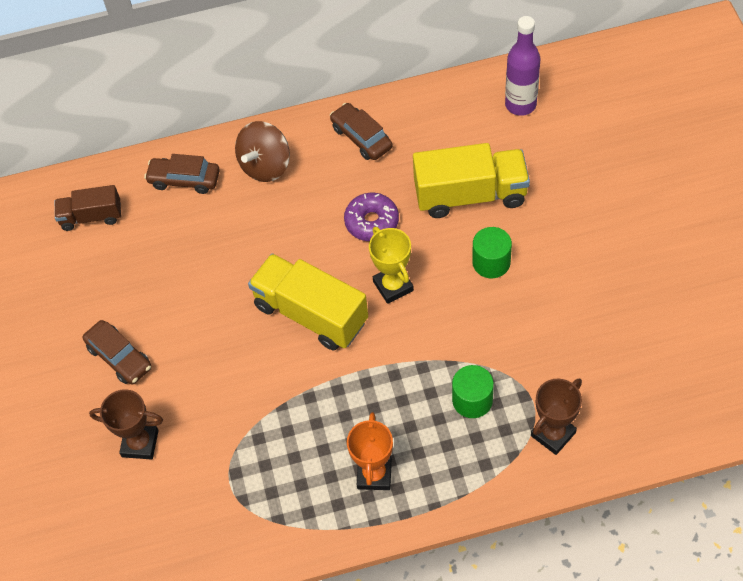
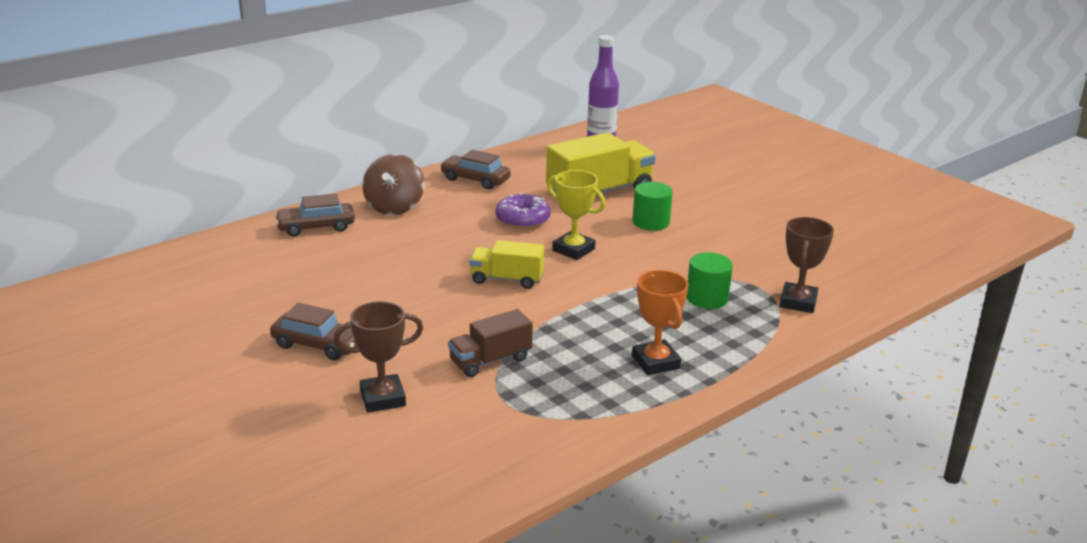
camera: 30 degrees left, 30 degrees down
(91, 217) = (227, 264): brown truck -> brown truck (490, 360)
(311, 314) = (507, 279): yellow truck -> yellow truck, size x0.58

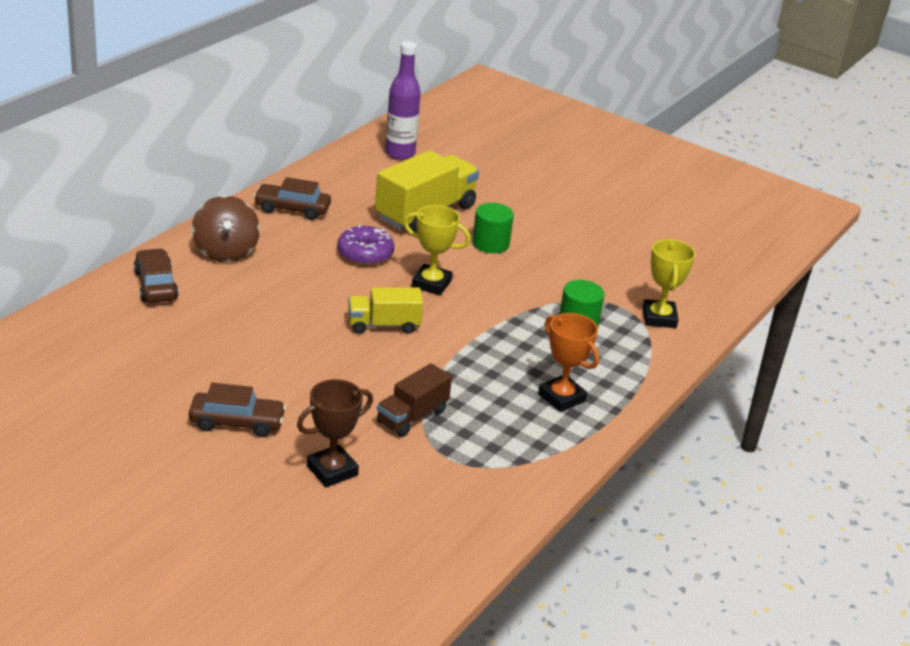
camera: 20 degrees left, 5 degrees up
(316, 227) = (156, 285): brown car -> brown car turned 105 degrees clockwise
(798, 302) = (659, 318): brown trophy -> yellow trophy

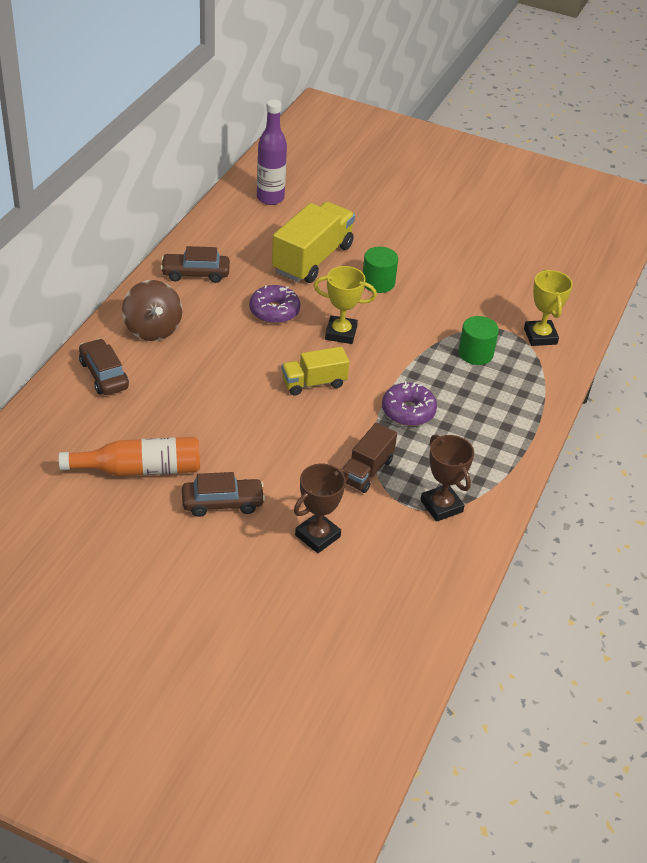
camera: 10 degrees left, 10 degrees up
(158, 377) = (139, 469): none -> orange bottle
(481, 367) = (408, 411): none -> purple donut
(486, 463) = (441, 506): none -> brown trophy
(561, 397) = (483, 430): orange trophy -> none

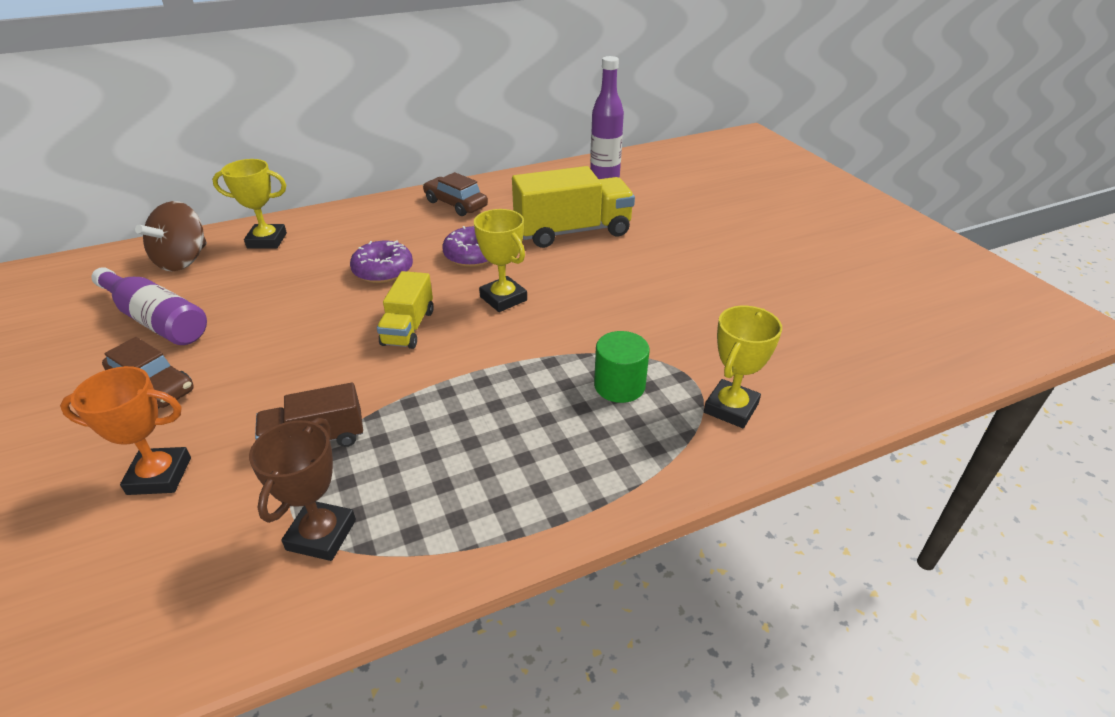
camera: 45 degrees right, 5 degrees down
(104, 375) = (267, 240): brown car -> yellow trophy
(139, 469) = (156, 320): orange bottle -> purple bottle
(152, 329) = (357, 226): brown spinning top -> brown spinning top (183, 260)
(314, 383) = (408, 327): yellow truck -> yellow truck turned 105 degrees counterclockwise
(317, 536) = (159, 476): brown trophy -> orange trophy
(378, 283) = (607, 274): green cylinder -> none
(408, 411) = (454, 404): purple donut -> purple donut (383, 270)

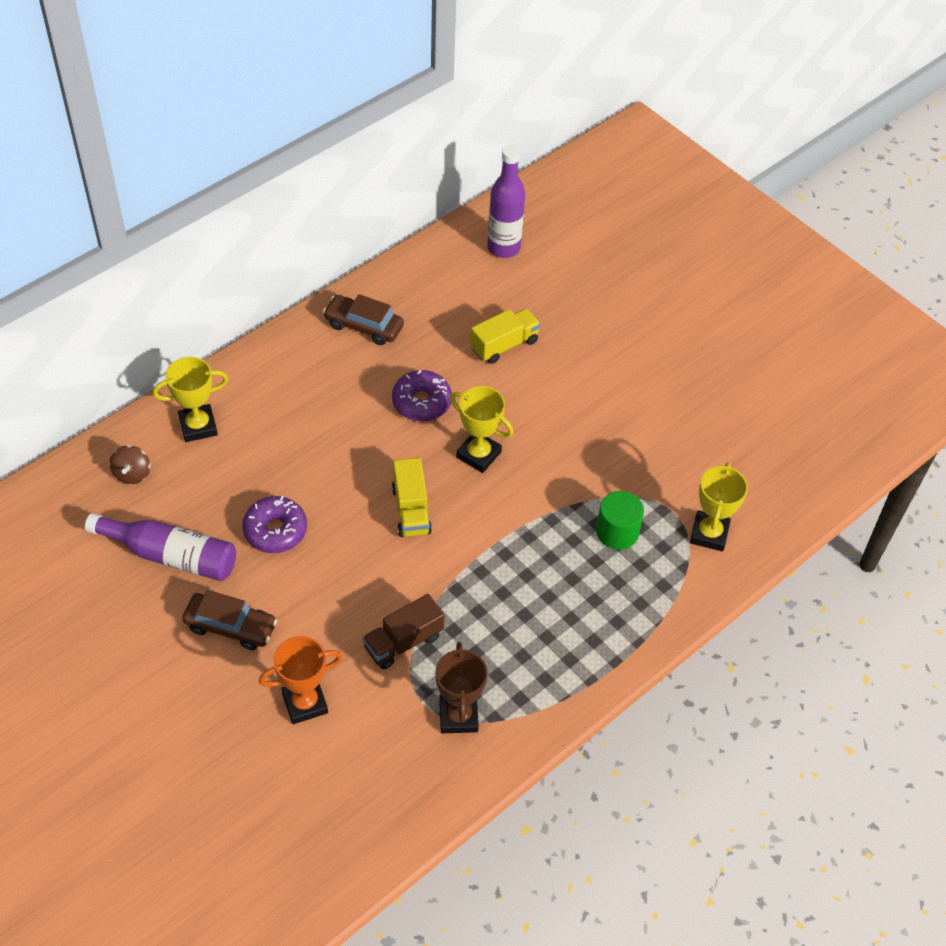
camera: 20 degrees left, 15 degrees up
(183, 260) = (132, 474): brown spinning top -> brown spinning top, size x0.57
(383, 270) = (345, 443): purple donut -> purple donut (275, 530)
(572, 231) = (504, 345): yellow truck -> yellow truck, size x0.58

